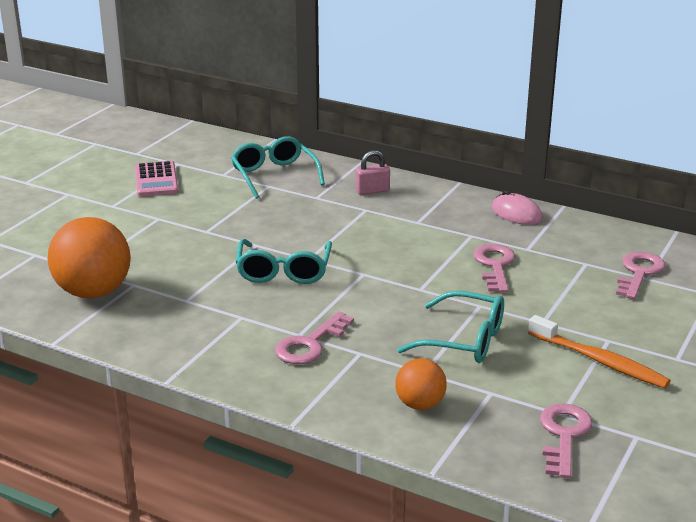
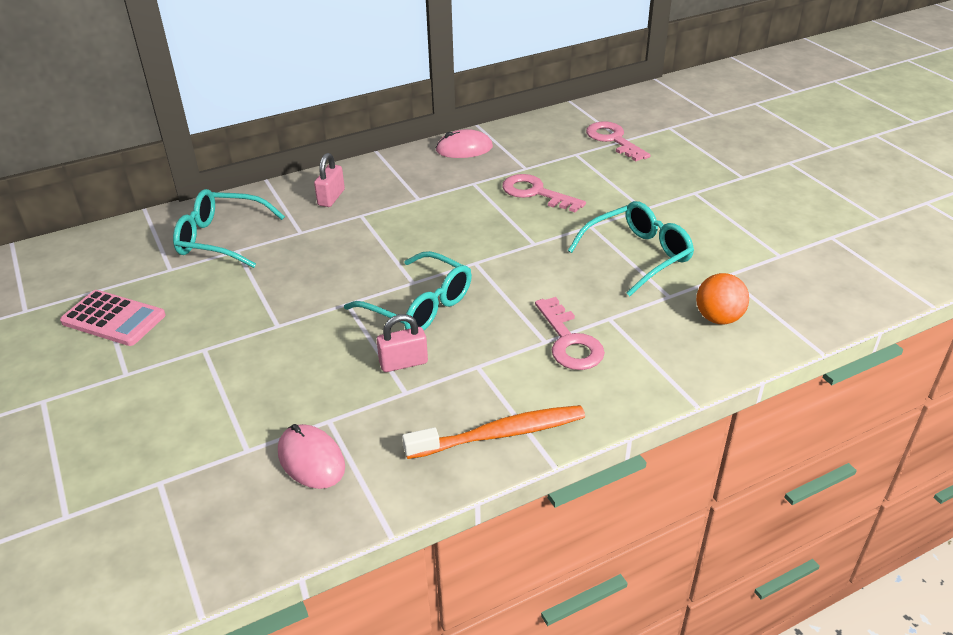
camera: 55 degrees left, 10 degrees up
(93, 292) = (311, 459): orange ball -> pink mouse
(215, 288) = (403, 363): none -> pink padlock
(563, 435) = (810, 267): pink key -> none
(599, 361) = (721, 208): orange toothbrush -> orange toothbrush (500, 434)

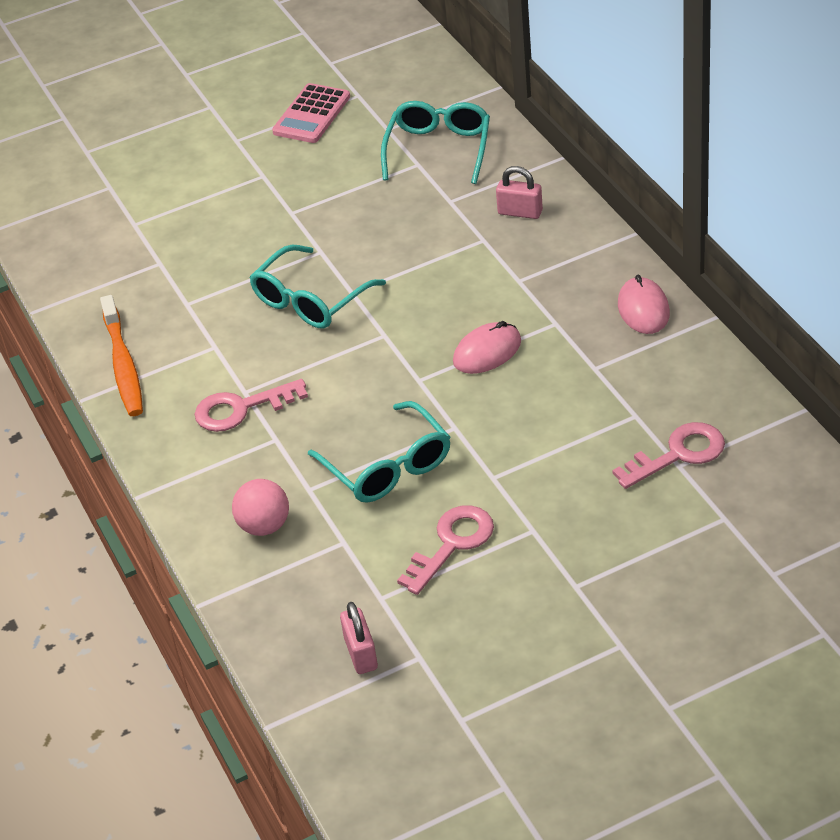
camera: 95 degrees right, 5 degrees up
(311, 459) = (116, 260): pink mouse -> pink mouse (487, 352)
(403, 363) = (225, 298): pink padlock -> pink padlock (361, 654)
(536, 193) = (530, 378): pink key -> pink key (452, 544)
(718, 318) = (264, 526): orange ball -> pink ball

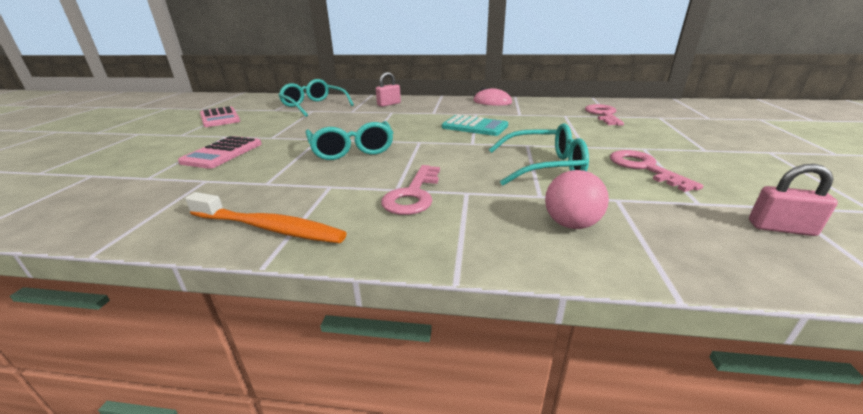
camera: 60 degrees left, 15 degrees down
(220, 218) = (223, 153): none -> pink calculator
(487, 352) = (474, 127): pink mouse -> turquoise calculator

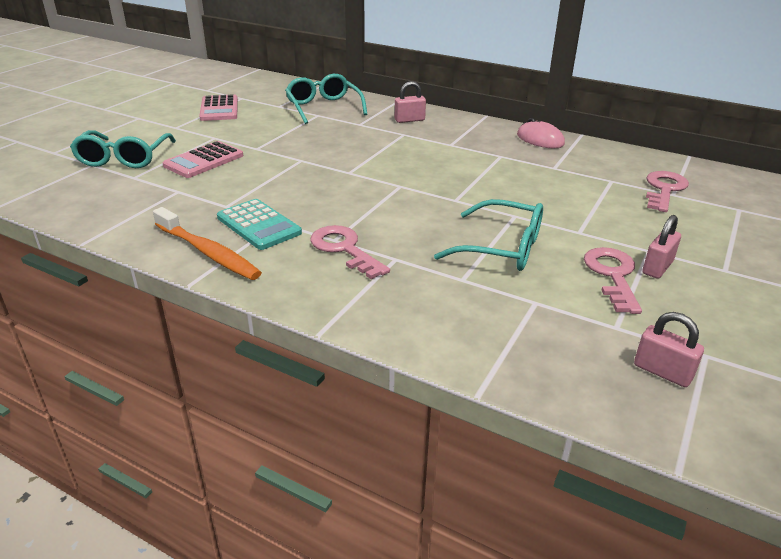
camera: 20 degrees right, 5 degrees up
(352, 150) = (324, 182): turquoise glasses -> turquoise glasses (123, 158)
(413, 195) = (344, 249): pink key -> pink key turned 105 degrees clockwise
(474, 127) = (480, 176): turquoise calculator -> turquoise calculator (259, 225)
(571, 224) = (459, 314): pink ball -> none
(664, 157) = (657, 267): none -> pink padlock

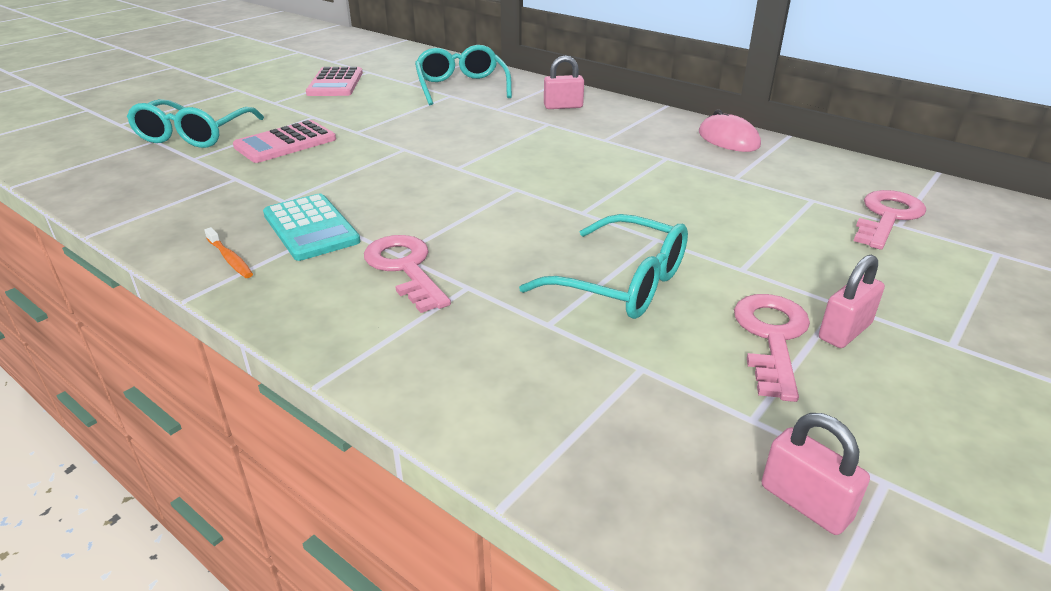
camera: 10 degrees right, 0 degrees up
(208, 252) = (230, 259): orange toothbrush -> orange toothbrush, size x0.49

